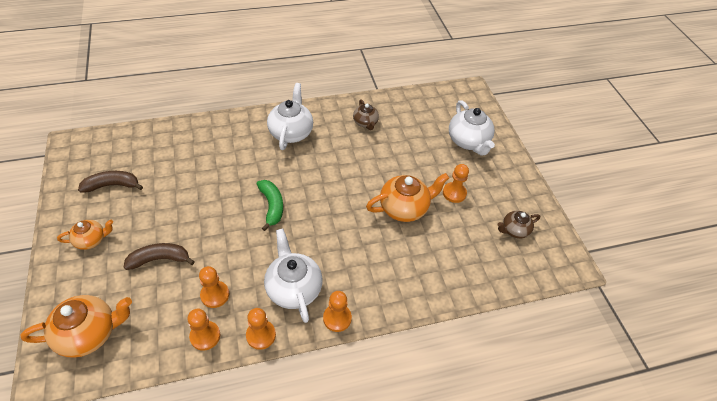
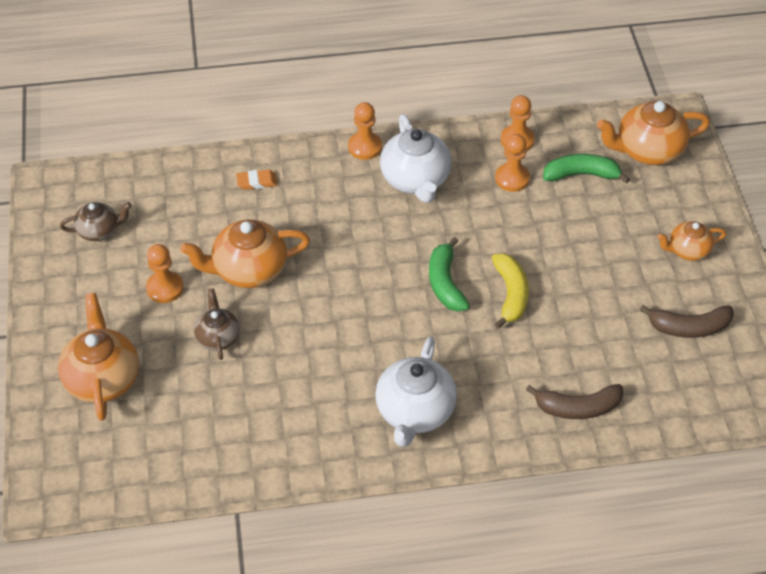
camera: 170 degrees left, 0 degrees up
(156, 303) = (581, 174): none -> green banana
(160, 259) = (589, 221): brown banana -> brown banana (578, 408)
(228, 201) = (511, 294): none -> yellow banana
(261, 335) = (454, 137): orange pawn -> none
(365, 123) = (278, 426): brown teapot -> brown teapot (218, 337)
(417, 277) = (257, 182): none -> orange eraser
(468, 141) = (102, 378): white teapot -> orange teapot

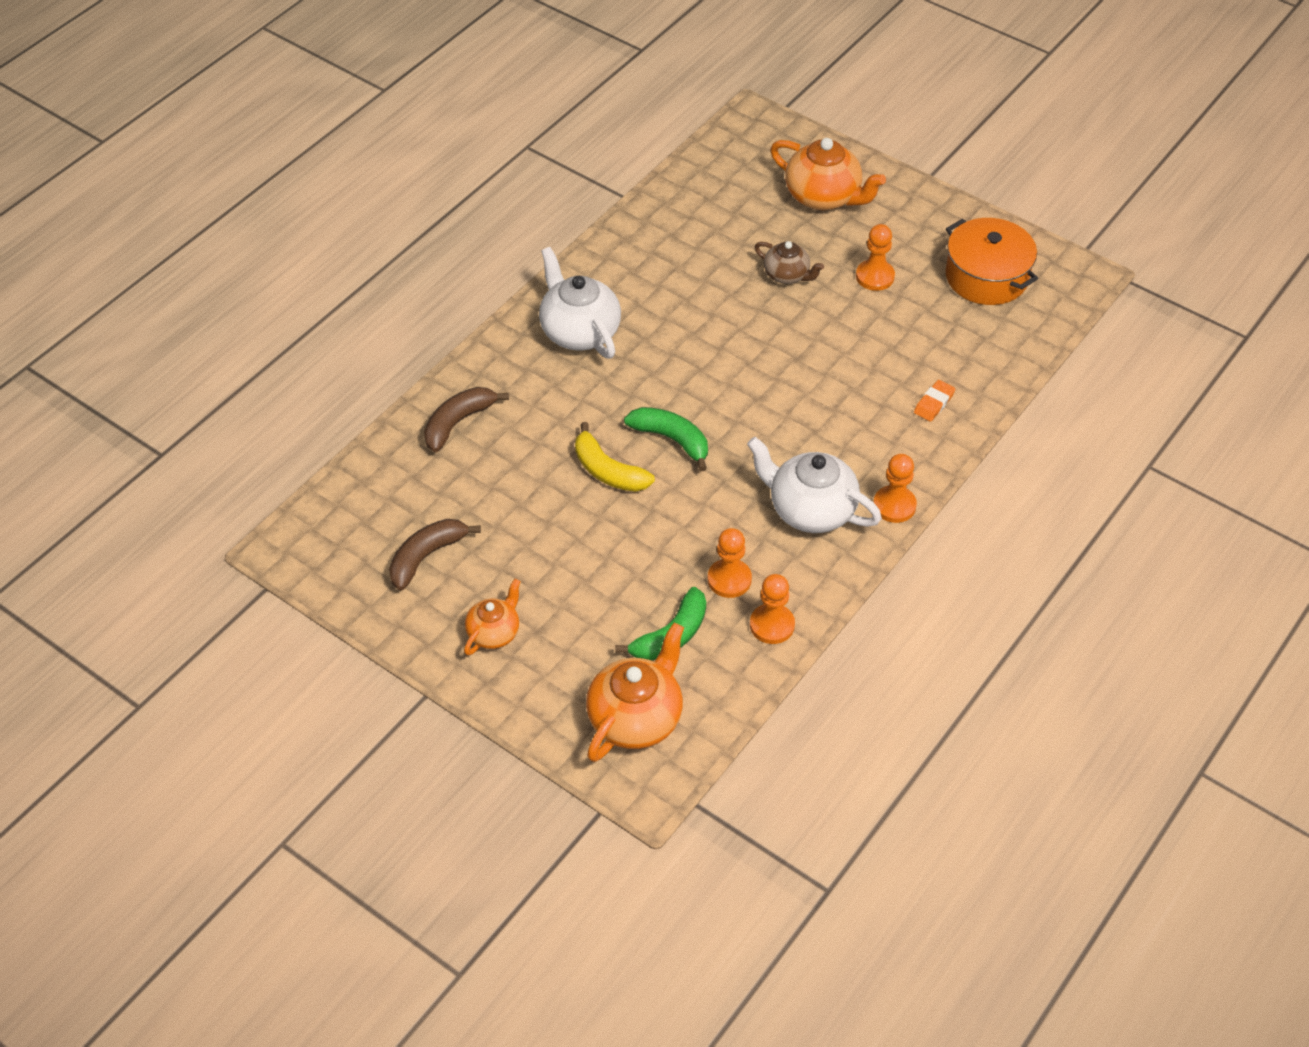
camera: 135 degrees right, 0 degrees up
(99, 230) = (986, 277): brown teapot -> orange pot
(248, 270) = (835, 334): orange teapot -> none

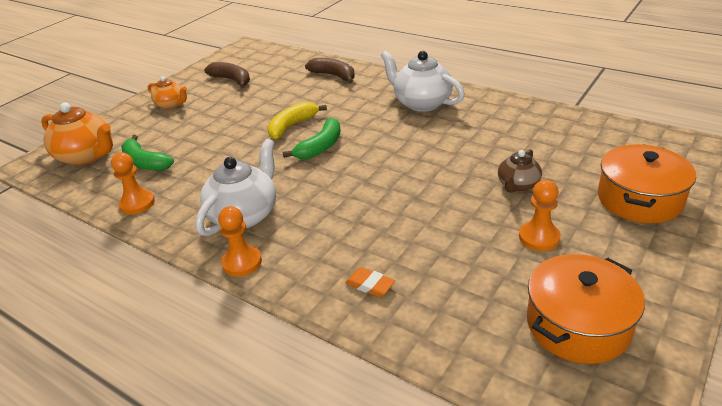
camera: 90 degrees right, 15 degrees down
(579, 331) = (421, 103): white teapot -> white teapot turned 105 degrees counterclockwise
(729, 579) = (185, 182): orange pawn -> none
(824, 196) = (639, 199): orange teapot -> orange pot

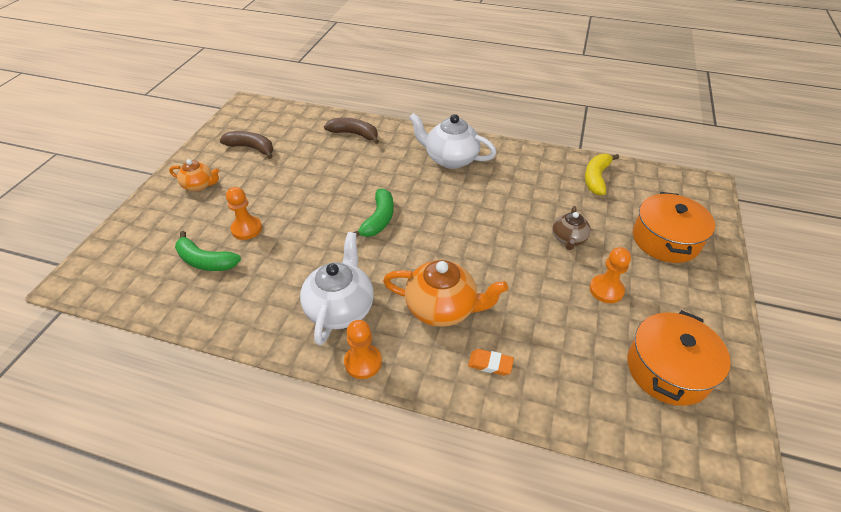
camera: 20 degrees left, 10 degrees up
(86, 156) = (134, 261): orange teapot -> orange teapot (442, 308)
(137, 203) = (222, 312): orange pawn -> orange pawn (246, 229)
(292, 126) = (340, 198): yellow banana -> yellow banana (596, 178)

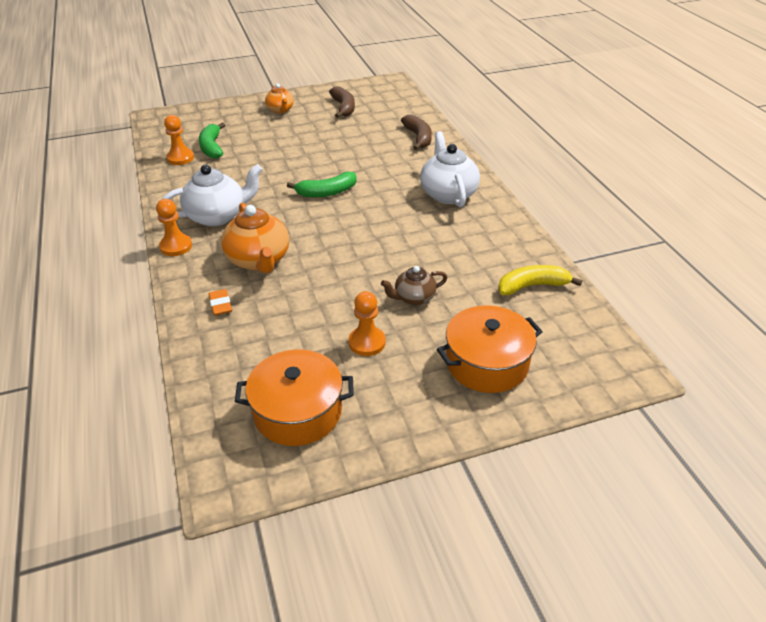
camera: 55 degrees right, 5 degrees down
(246, 229) = (257, 146): orange pawn -> orange pawn (180, 158)

